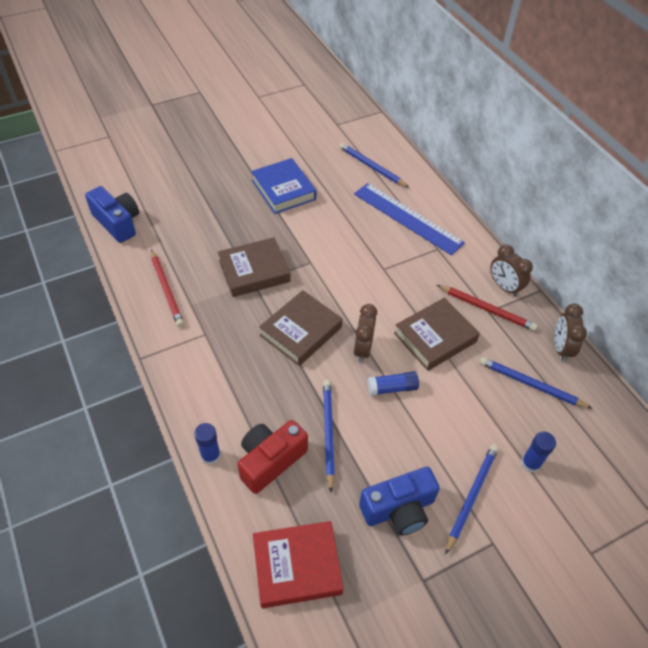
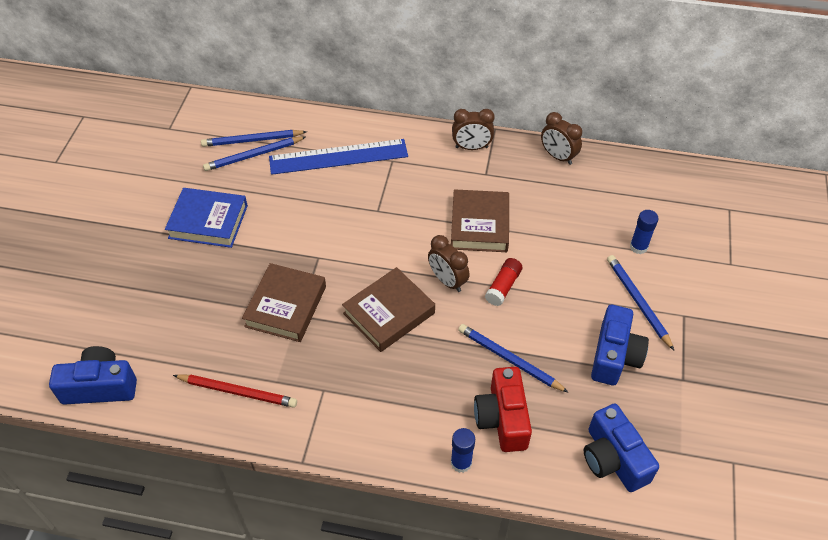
camera: 50 degrees left, 0 degrees up
(297, 566) = (613, 458): red book -> blue camera
(301, 331) = (389, 313): brown book -> brown book turned 60 degrees clockwise
(392, 388) = (503, 287): blue glue stick -> red glue stick
(487, 309) = (482, 173): red pencil -> none
(531, 385) = (574, 198): blue pencil -> blue pencil (254, 155)

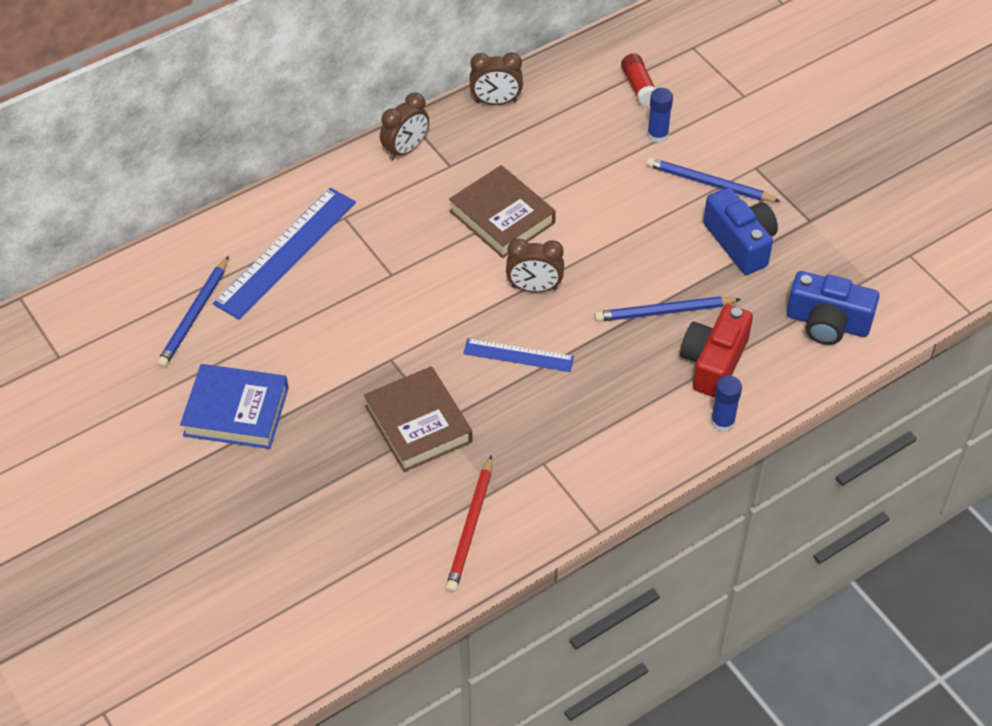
camera: 45 degrees left, 0 degrees up
(100, 387) = (338, 631): blue camera -> none
(208, 222) = (236, 411): blue book -> blue book turned 45 degrees clockwise
(237, 391) = (471, 527): red pencil -> red pencil turned 135 degrees clockwise
(252, 140) = (172, 301): blue pencil -> none
(389, 313) = (518, 355): brown book -> blue ruler
(502, 418) = (713, 362): red camera -> red camera turned 75 degrees clockwise
(503, 287) = (587, 255): red glue stick -> red glue stick (639, 86)

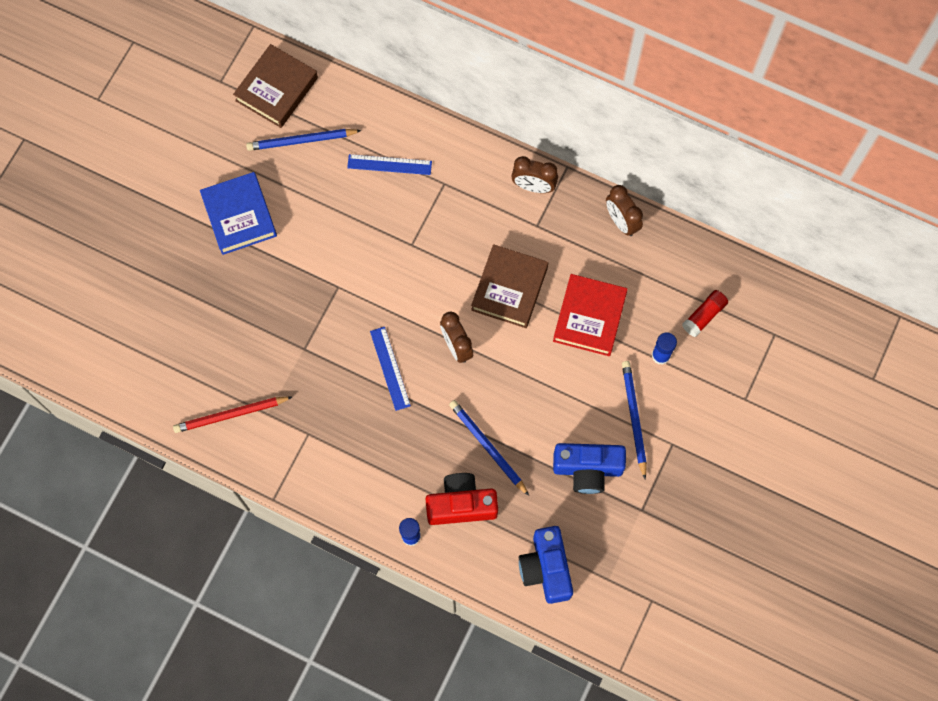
camera: 60 degrees right, 20 degrees up
(286, 252) = (389, 164): blue ruler -> blue ruler, size x0.56
(418, 424) = (294, 335): brown book -> brown book (276, 89)
(579, 169) = (589, 317): none -> red book
(740, 243) = (587, 469): blue camera -> blue camera turned 60 degrees clockwise

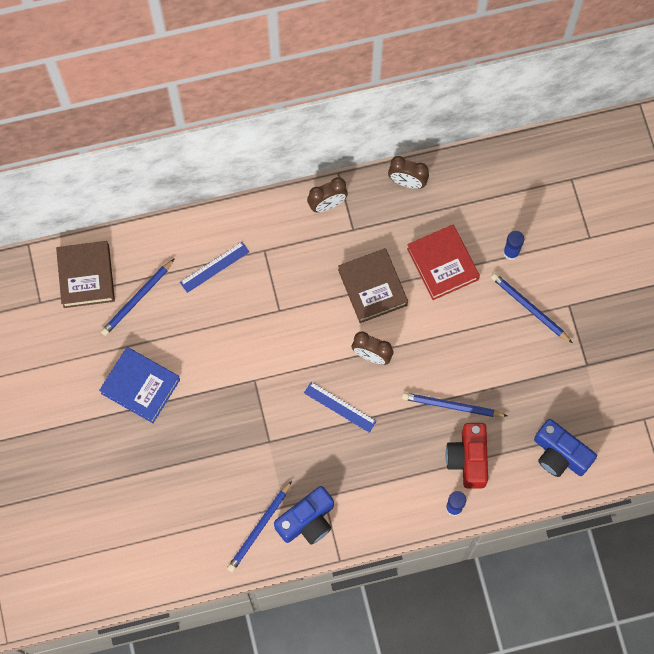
camera: 40 degrees left, 0 degrees up
(231, 415) = (259, 528): red pencil -> blue pencil
(461, 504) = (468, 459): red camera -> red camera turned 45 degrees counterclockwise
(587, 469) = (529, 367): blue camera -> blue camera (307, 521)
(704, 316) = (516, 203): red glue stick -> none

